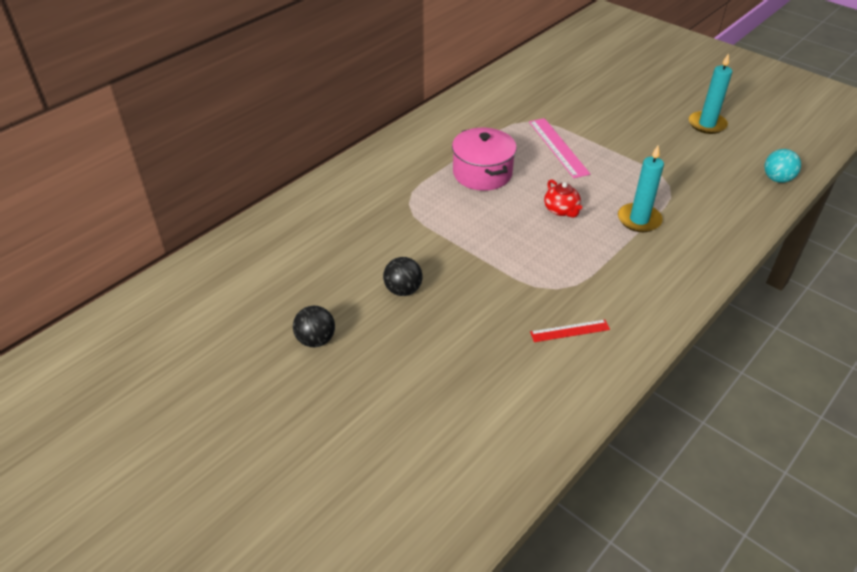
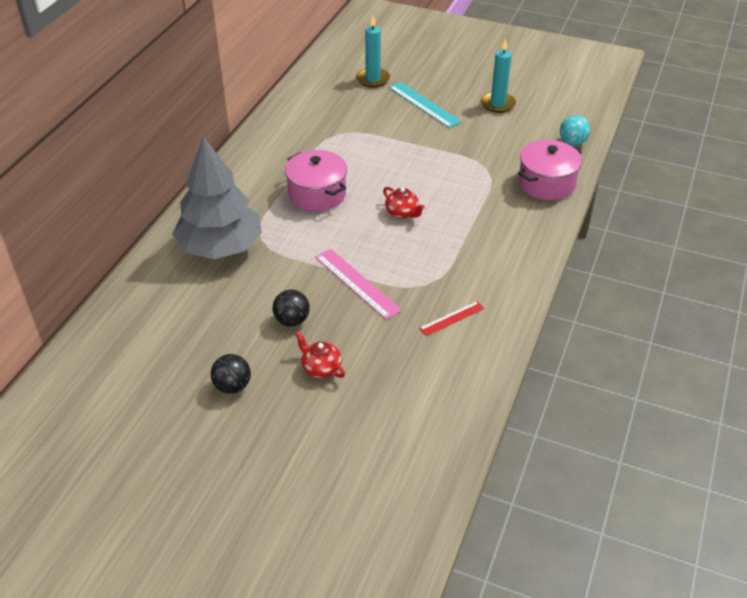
camera: 20 degrees left, 0 degrees up
(367, 202) = (220, 247): none -> grey tree
(410, 345) = (321, 368): none -> red teapot
(558, 147) = (376, 154): pink ruler -> pink ruler (357, 283)
(627, 110) = (424, 104): none -> turquoise ruler
(639, 220) = (472, 206): turquoise candle -> turquoise candle (373, 79)
(731, 215) = (546, 183): none -> pink pot

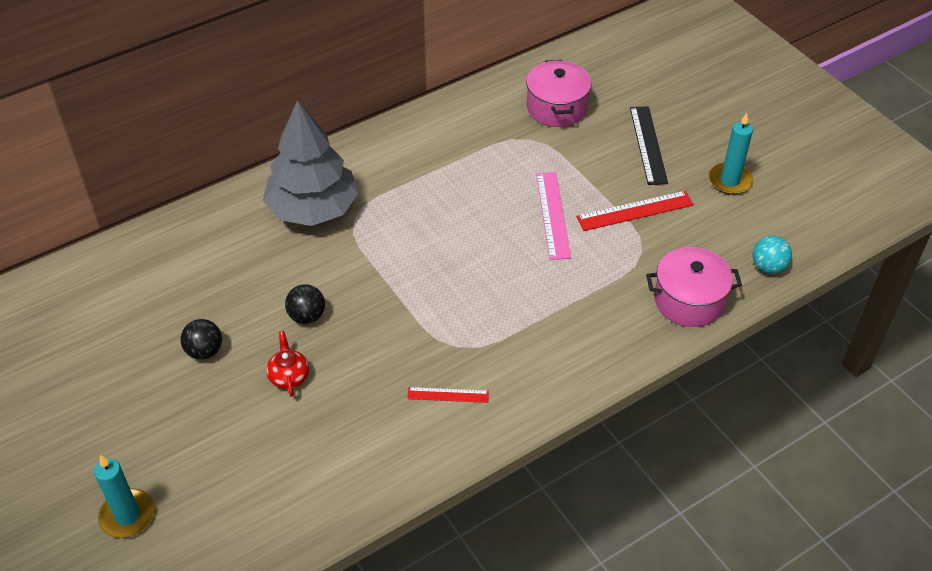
camera: 35 degrees right, 5 degrees up
(317, 194) = (446, 197): pink pot -> pink pot (556, 108)
(357, 283) = (396, 310): pink ruler -> pink ruler (552, 215)
(373, 79) = (622, 90): turquoise candle -> turquoise candle (127, 515)
(402, 213) = (508, 258): red teapot -> none
(424, 104) = (648, 145): turquoise ruler -> black ruler
(457, 147) = (635, 211): none -> red ruler

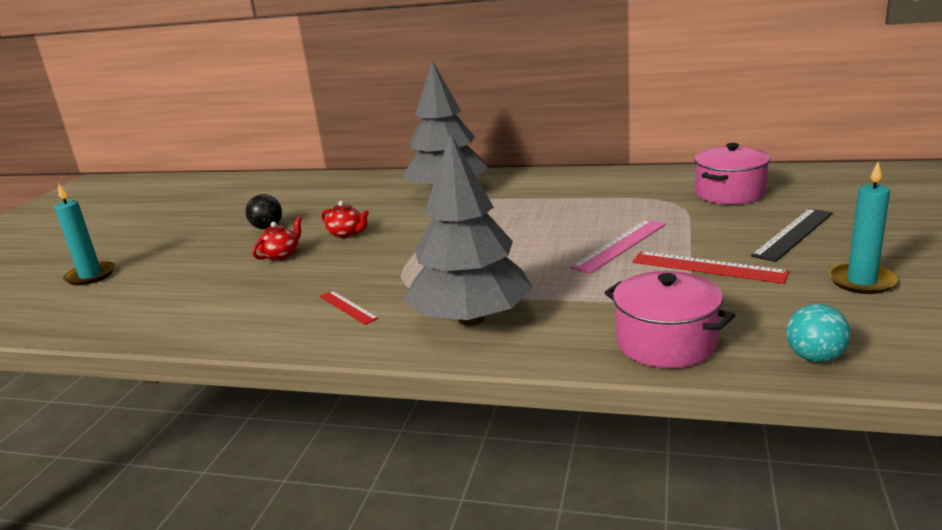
camera: 50 degrees right, 25 degrees down
(307, 316) = (347, 234): black ball -> red teapot
(552, 351) = (471, 319): none -> grey tree

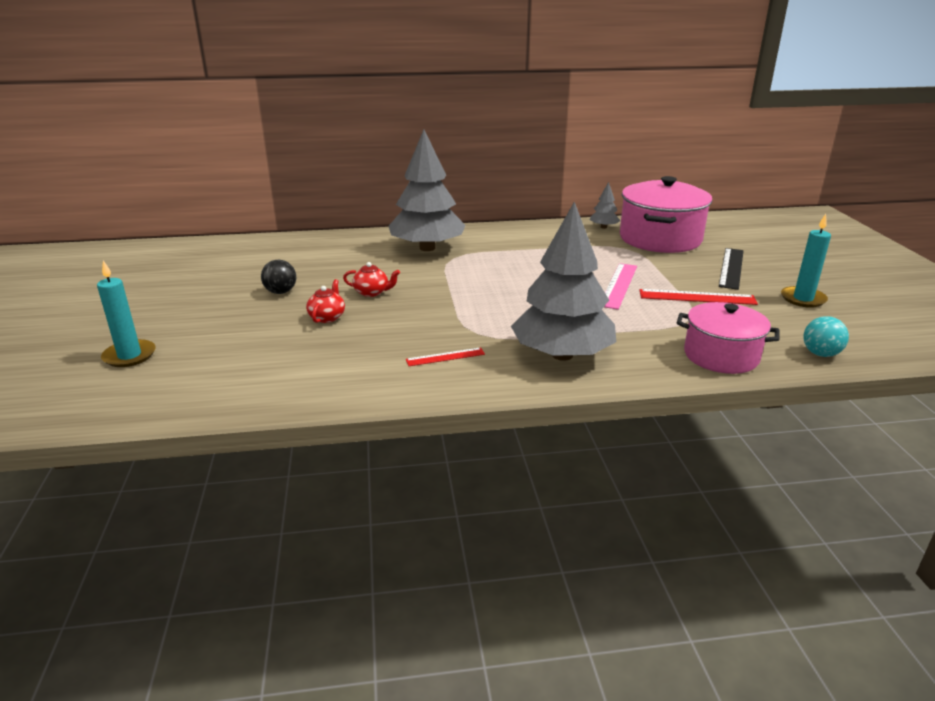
camera: 25 degrees left, 5 degrees up
(348, 307) = (445, 357): red ruler -> red ruler turned 45 degrees counterclockwise
(670, 177) = (603, 227): none -> grey tree
(729, 193) = (660, 239): pink pot -> pink pot, size x1.55

